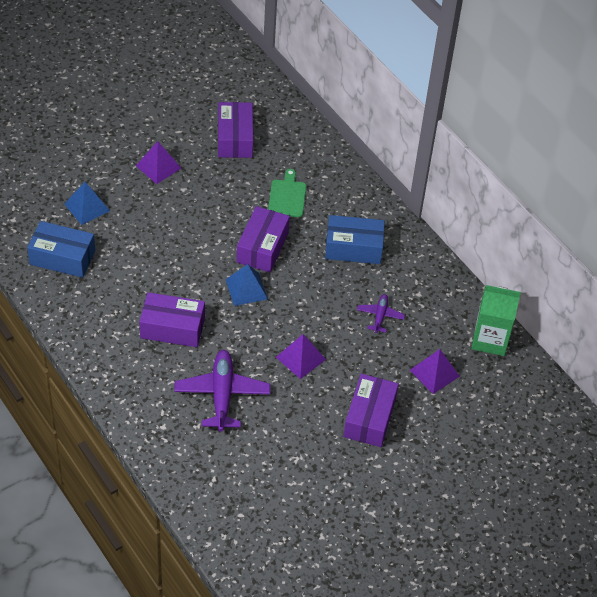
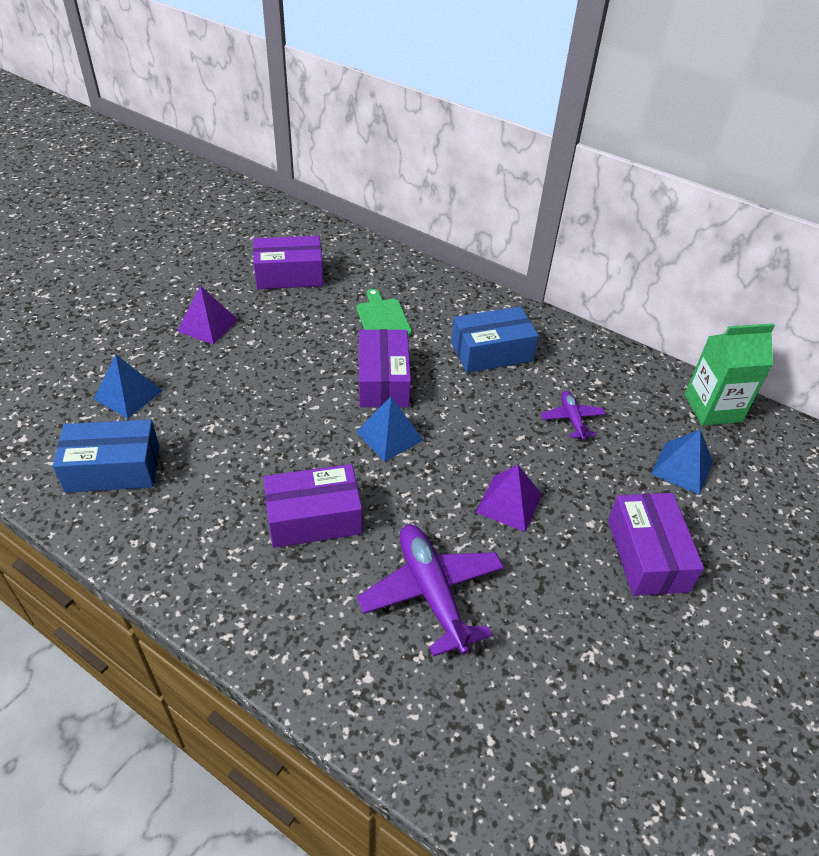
camera: 20 degrees left, 5 degrees down
(235, 138) = (289, 275): purple box -> purple box turned 75 degrees counterclockwise
(434, 373) = (682, 468): purple pyramid -> blue pyramid

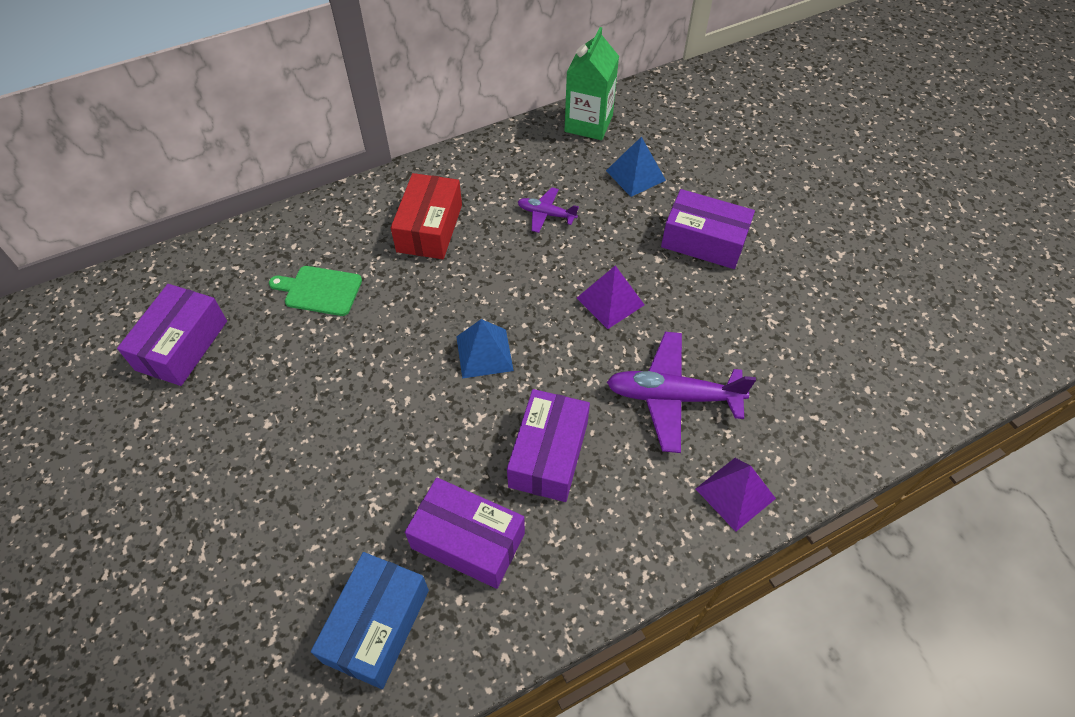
camera: 60 degrees left, 10 degrees up
(128, 394) = (266, 578): blue pyramid -> none
(207, 325) = (206, 457): purple pyramid -> purple pyramid (735, 493)
(383, 381) = (410, 328): purple box -> purple box (468, 541)
(491, 352) = (429, 228): blue box -> red box

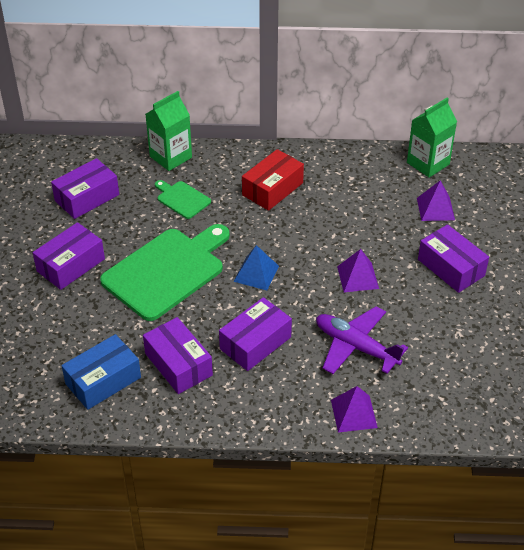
camera: 30 degrees right, 10 degrees down
(217, 460) = (71, 265): none -> purple box
(268, 238) = (170, 157): none -> green carton
(363, 405) = (166, 271): none -> green cutting board
(546, 214) = (354, 209): purple plane -> none
(635, 175) = (435, 208): blue pyramid -> purple pyramid

